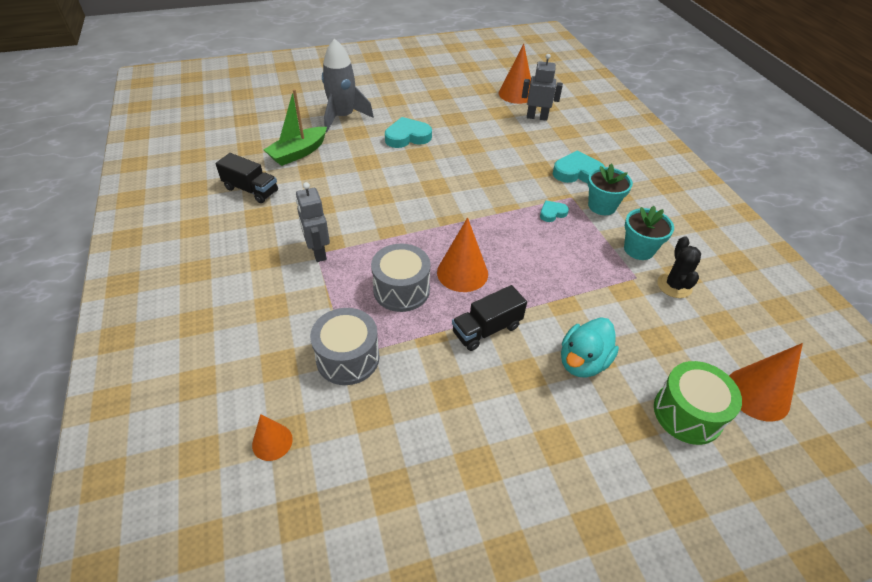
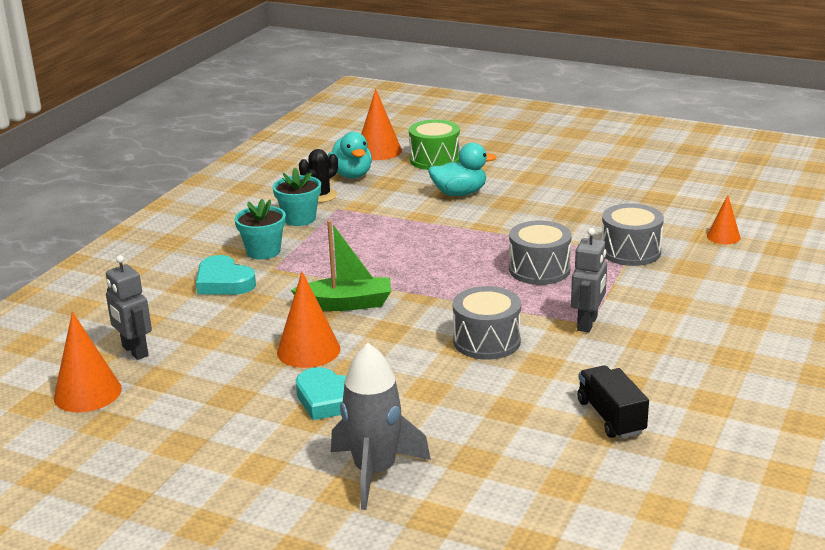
camera: 135 degrees left, 20 degrees down
(298, 153) = (503, 442): green boat -> green boat (346, 304)
(369, 206) = (487, 341): none -> grey drum
(462, 273) = (470, 260): orange cone -> orange cone (308, 350)
(486, 329) = (502, 227): black truck -> none
(552, 213) = (317, 264): turquoise heart -> none
(704, 331) = (352, 175): none -> turquoise duck

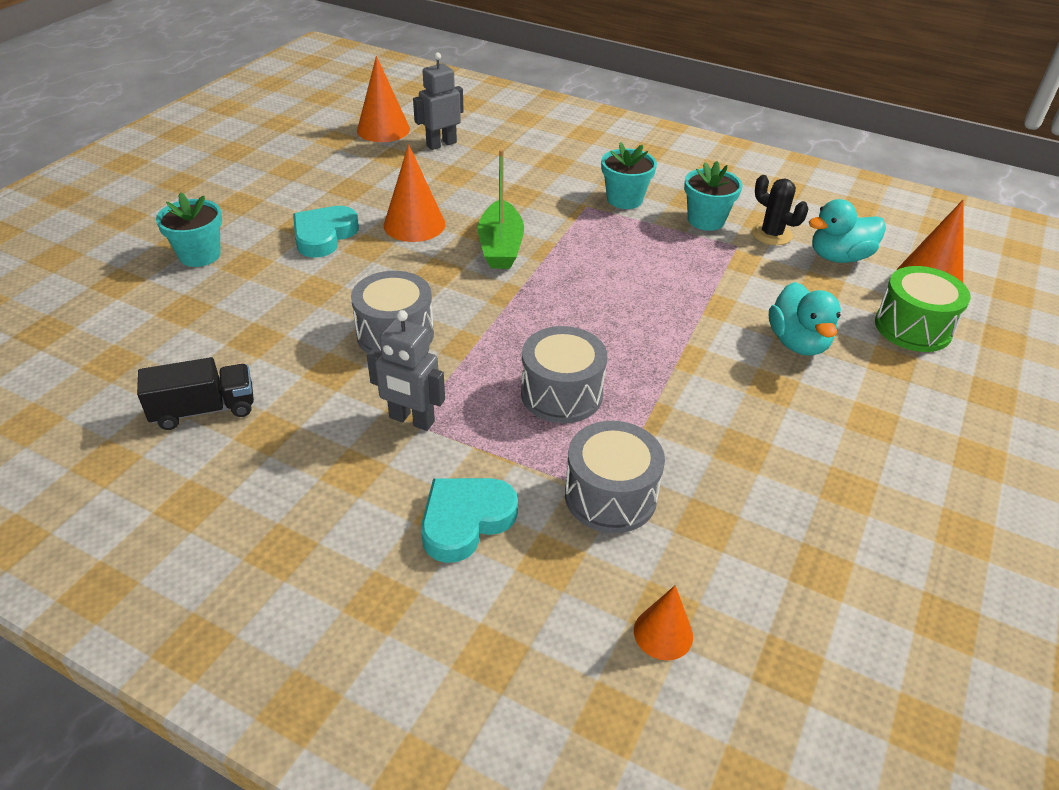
camera: 90 degrees right, 15 degrees up
(224, 282) = (559, 180): turquoise heart -> turquoise heart (465, 520)
(375, 472) = (200, 255): grey rocket -> turquoise flower pot

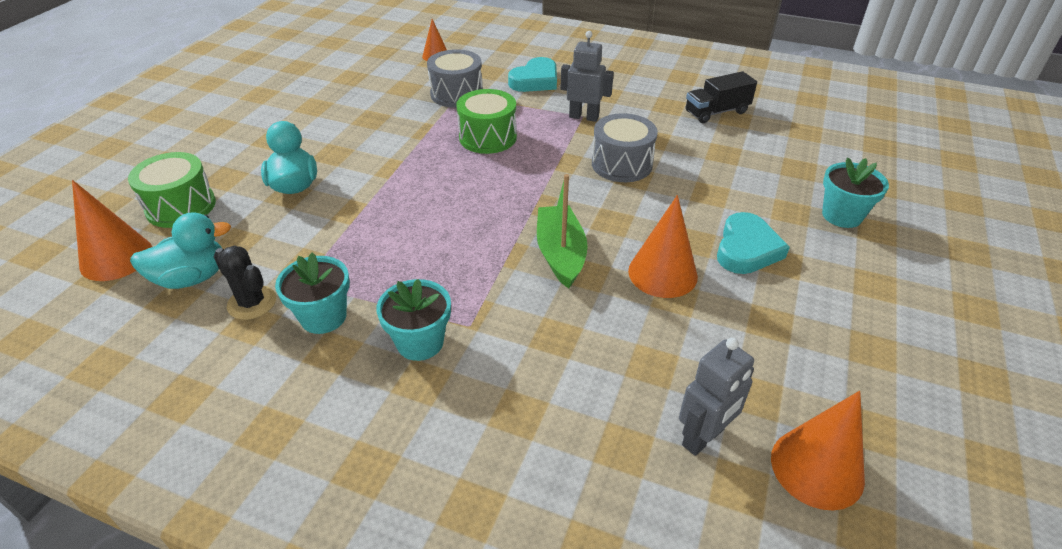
camera: 175 degrees right, 0 degrees up
(561, 394) = (488, 137): grey drum -> green drum

